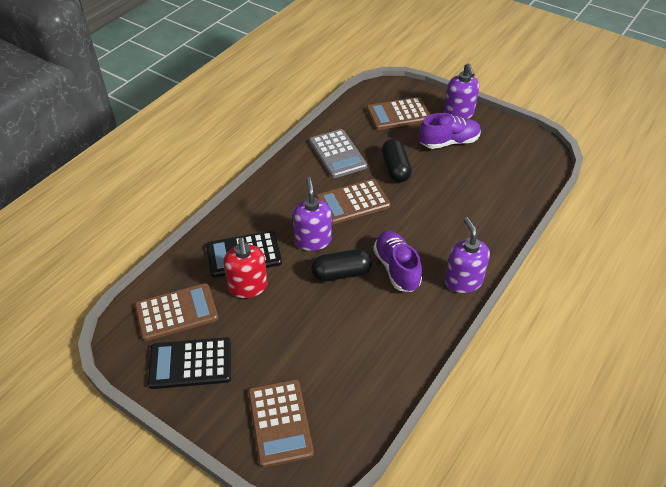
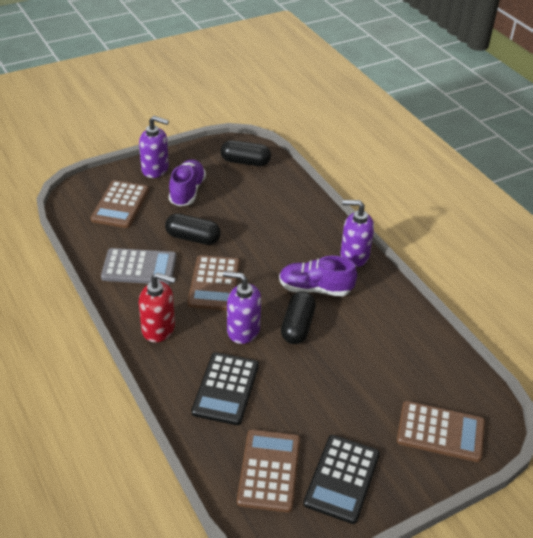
camera: 65 degrees left, 5 degrees down
(248, 287) = (271, 400): red soap dispenser -> red soap dispenser (158, 329)
(523, 160) = (245, 162): none -> black capsule

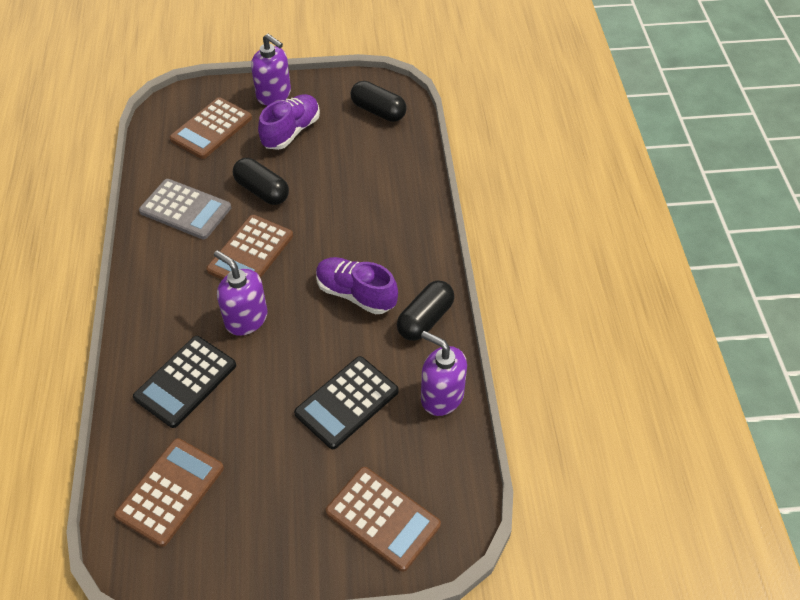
camera: 25 degrees right, 10 degrees up
(158, 329) = (161, 288): red soap dispenser -> none
(297, 326) = (307, 334): black capsule -> black capsule (425, 319)
(342, 478) = (239, 531): black calculator -> black calculator (346, 402)
(354, 256) = (427, 266): purple soap dispenser -> purple soap dispenser (441, 396)

